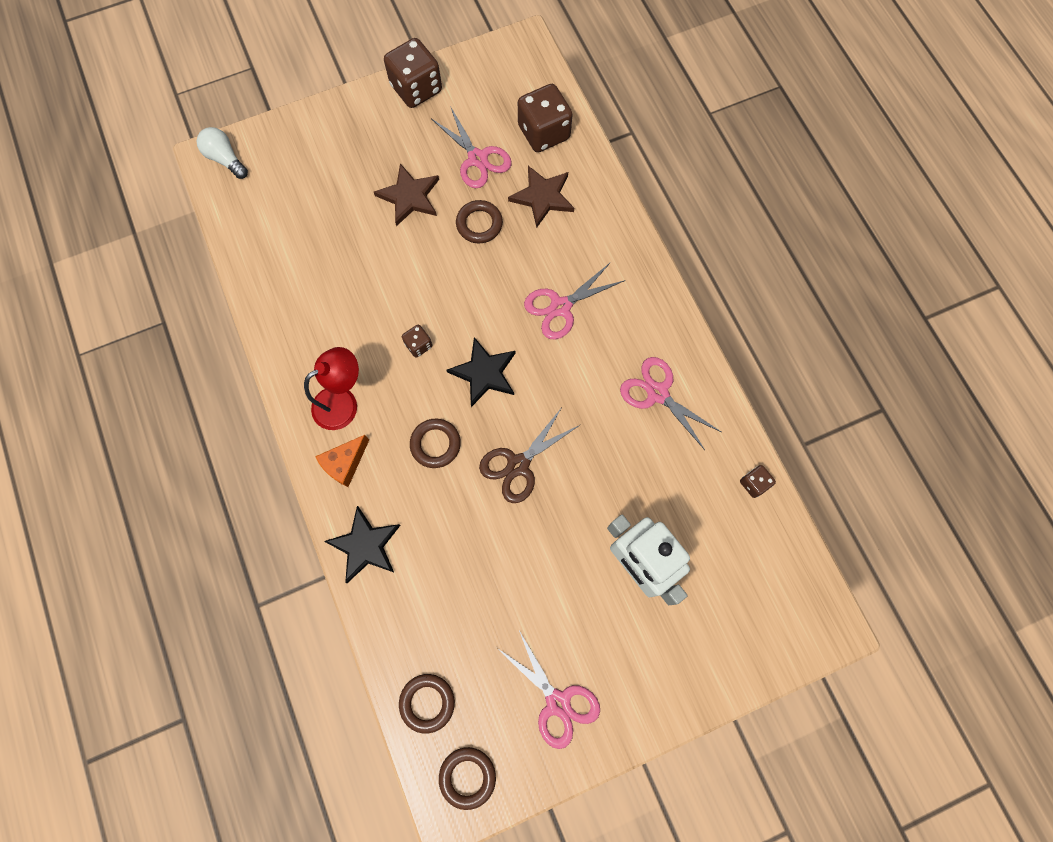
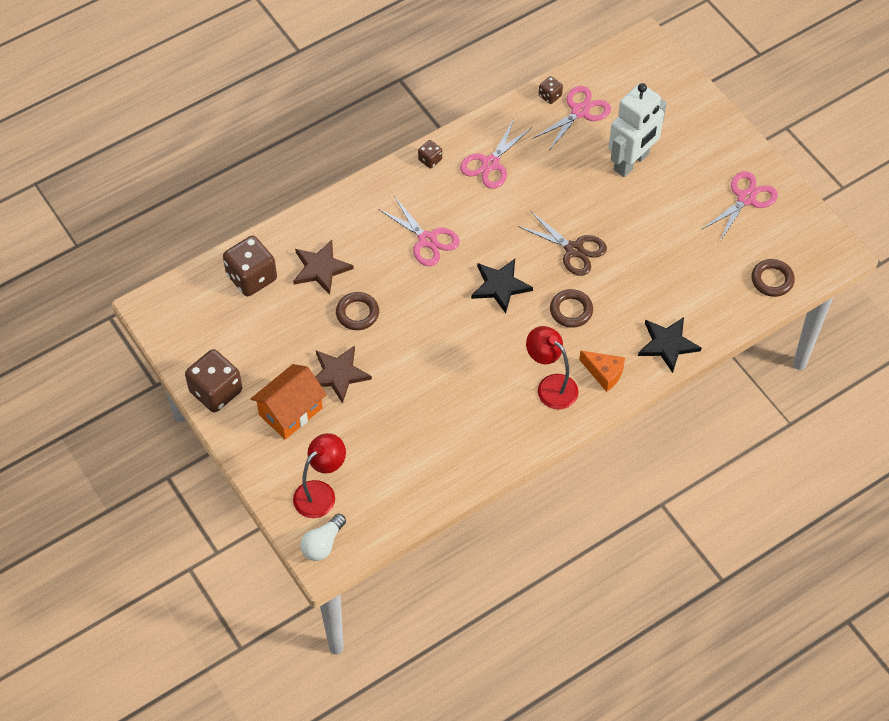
camera: 100 degrees left, 15 degrees down
(280, 164) = (321, 493): none -> red lamp
(377, 149) = (290, 411): none -> orange house
(418, 345) = (485, 339): brown dice -> brown dice (430, 160)
(467, 777) = (814, 246): brown ring -> none
(477, 159) = (288, 326): pink scissors -> pink scissors (580, 112)

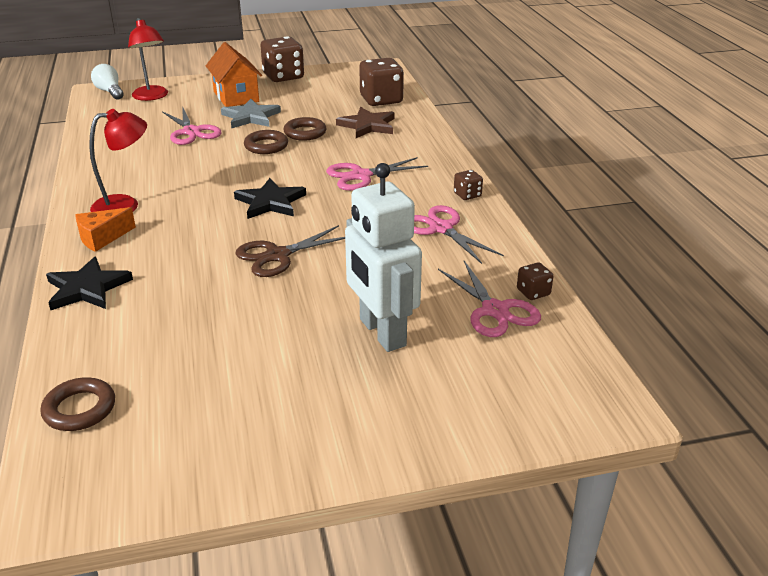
camera: 110 degrees right, 25 degrees down
(338, 374) = (251, 117): brown star -> grey star
(571, 310) = (199, 236): brown ring -> brown ring (266, 146)
(746, 199) = (240, 429): pink scissors -> pink scissors (191, 132)

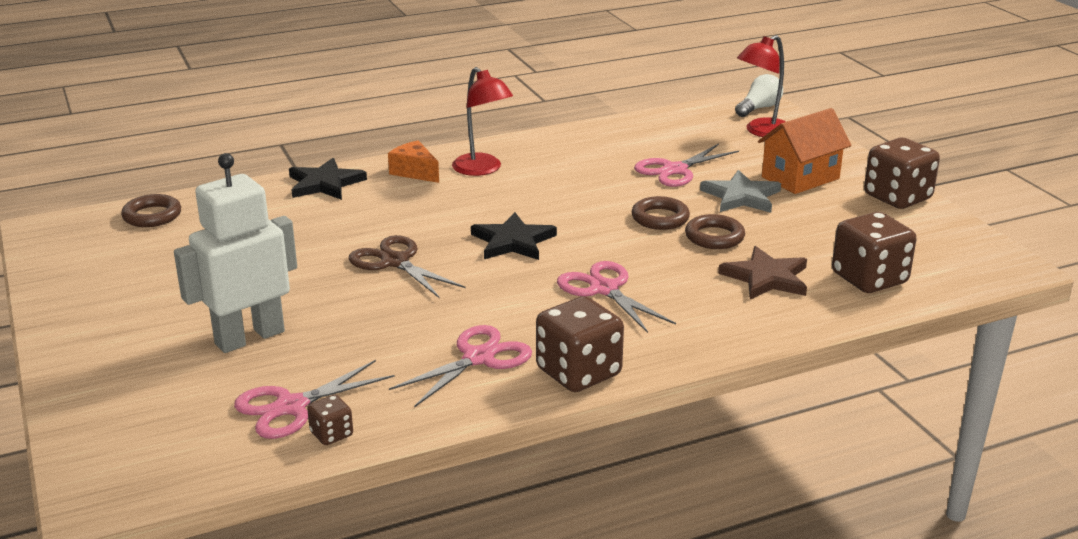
camera: 80 degrees right, 5 degrees down
(467, 195) = (578, 373): brown dice -> brown dice, size x2.07

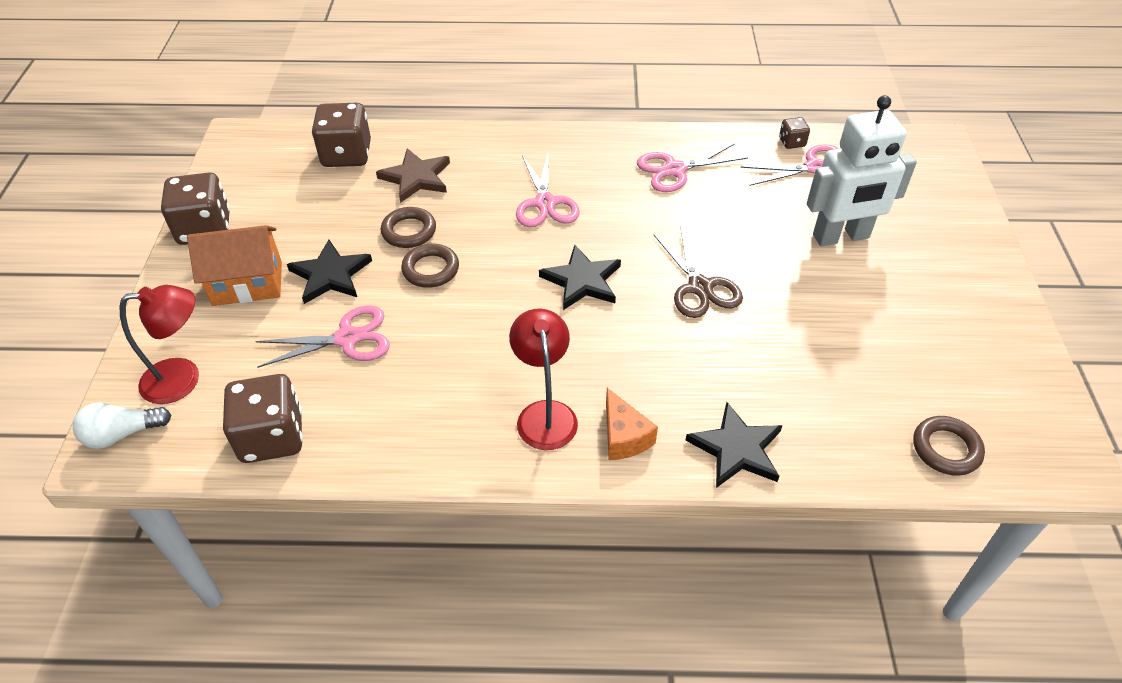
camera: 155 degrees left, 20 degrees up
(578, 373) = (614, 141): brown dice -> brown dice (272, 437)
(741, 196) = (330, 275): grey star -> black star

